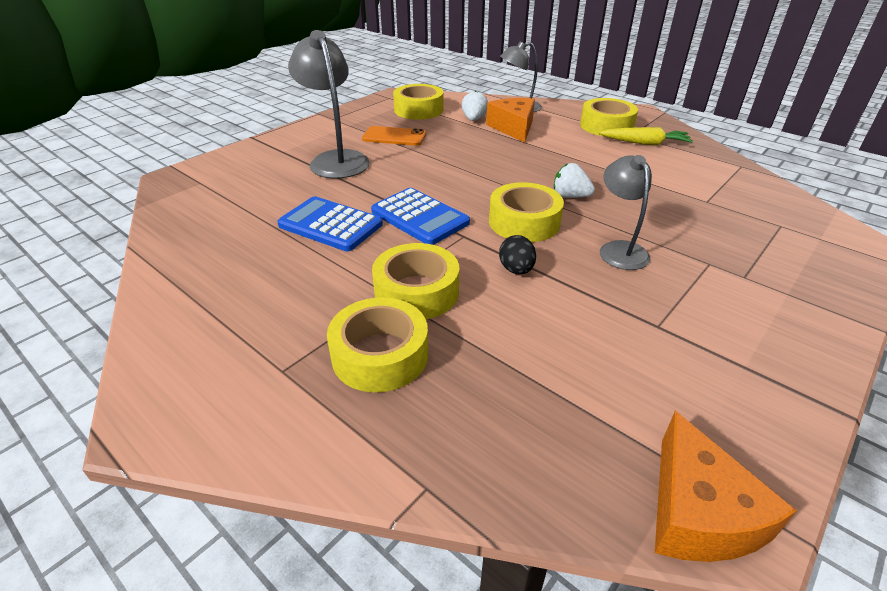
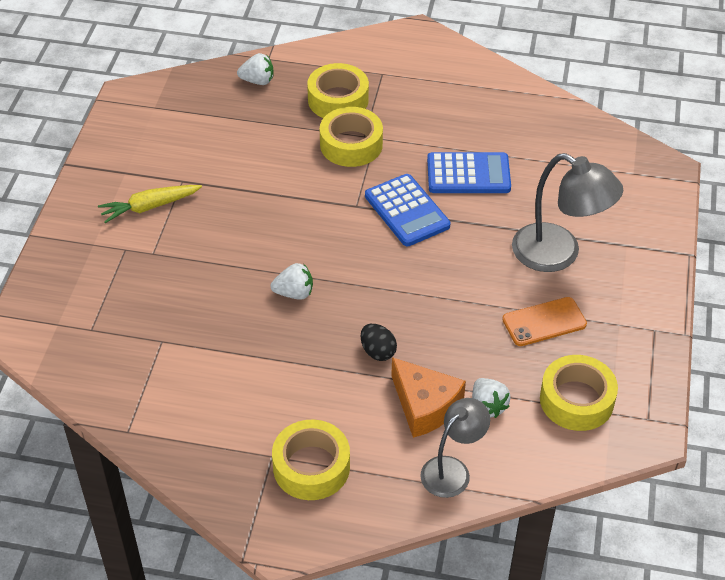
camera: 150 degrees right, 10 degrees up
(420, 217) = (407, 211): blue calculator -> blue calculator turned 135 degrees counterclockwise
(475, 443) = (257, 81): none -> white strawberry
(516, 270) = (296, 188): black egg -> black egg (378, 352)
(524, 222) = (317, 240): yellow tape -> none
(619, 249) = (227, 240): grey lamp -> none
(645, 143) = (249, 438): yellow carrot -> yellow carrot (149, 207)
(698, 512) = (146, 92): orange cheese -> none

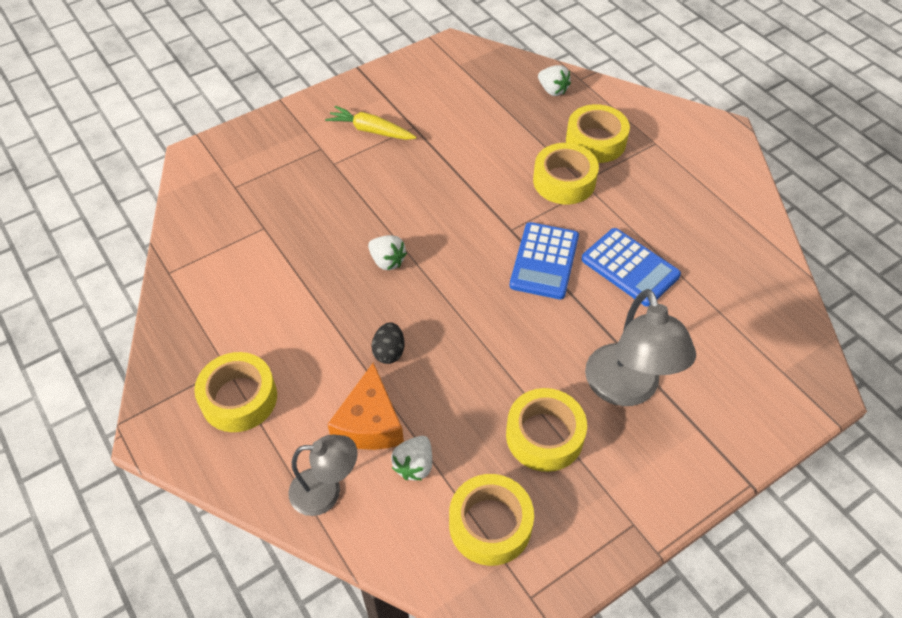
camera: 45 degrees right, 5 degrees up
(544, 322) = (544, 435): orange phone -> yellow tape

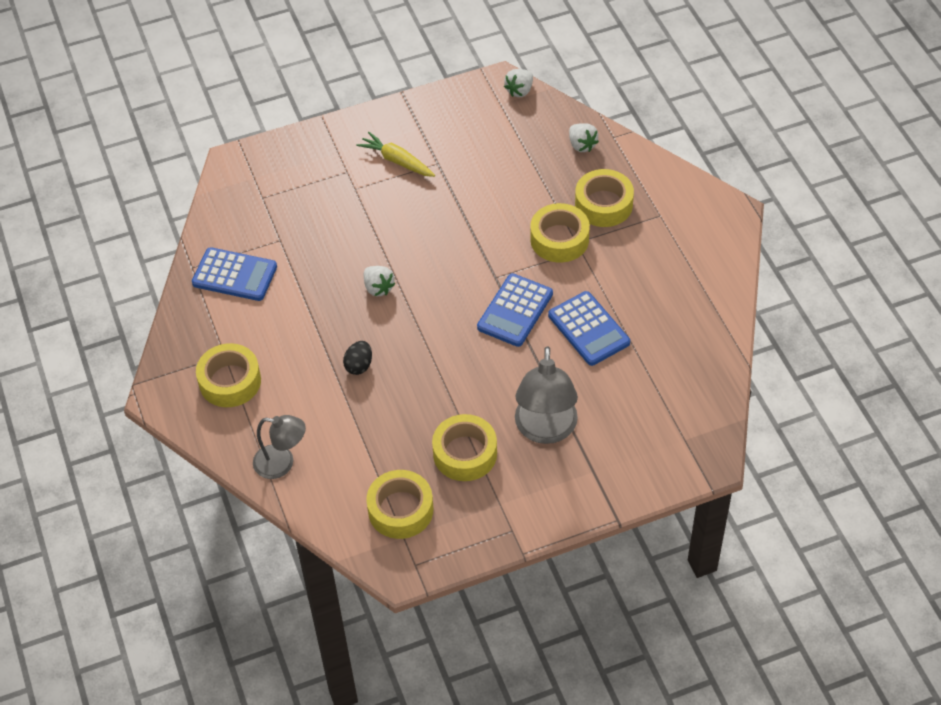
camera: 15 degrees right, 0 degrees up
(220, 273) = (235, 275): none -> blue calculator
(370, 423) = (328, 419): orange cheese -> none
(414, 465) = (355, 457): white strawberry -> white strawberry (520, 91)

